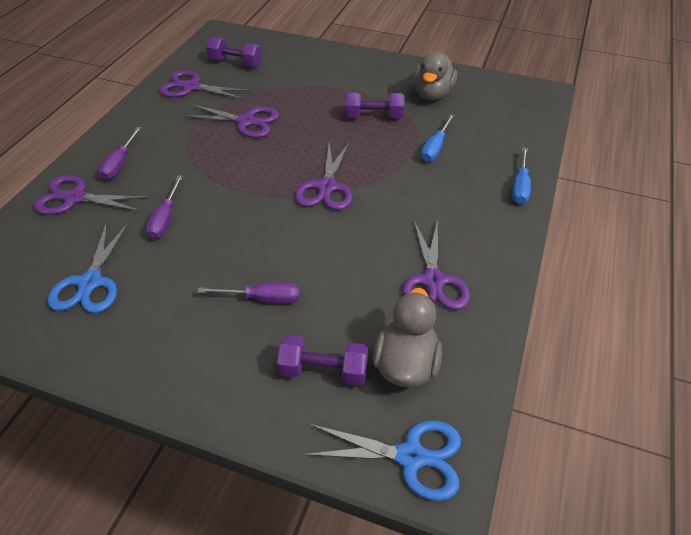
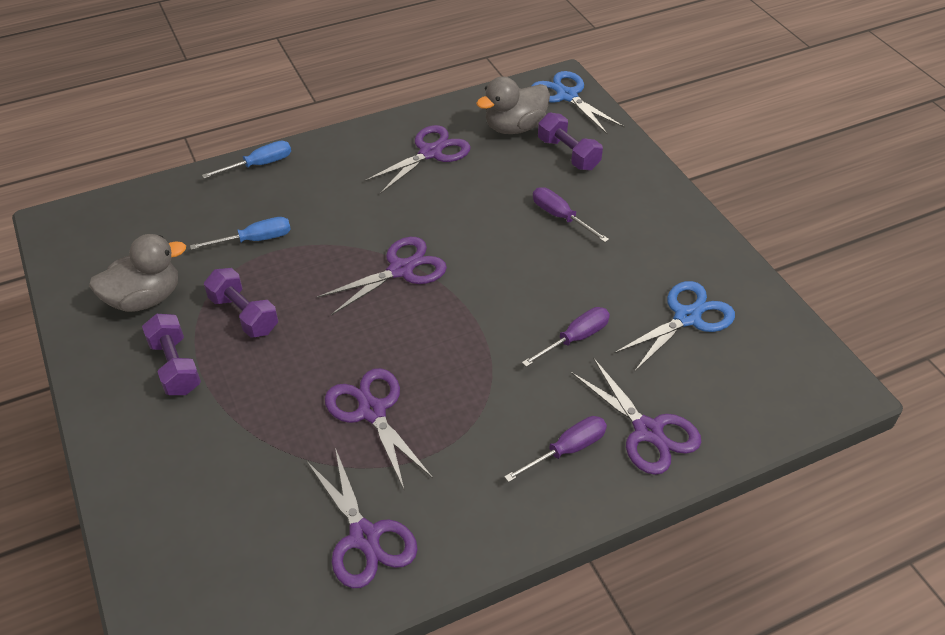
camera: 135 degrees left, 0 degrees up
(236, 63) = (252, 546): purple dumbbell -> purple dumbbell (175, 366)

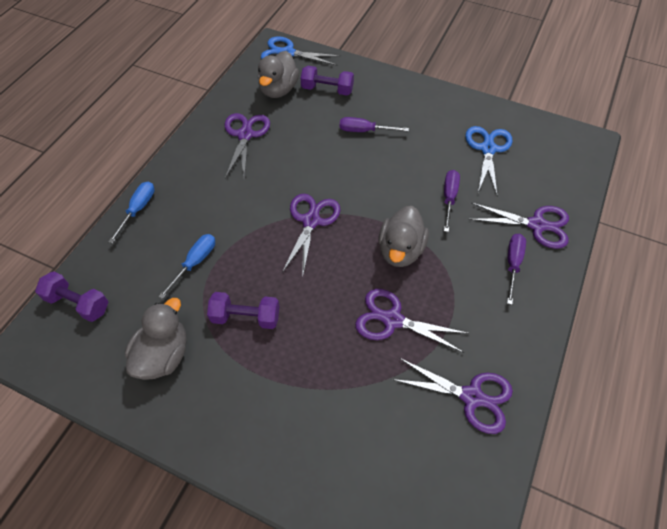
camera: 40 degrees left, 10 degrees up
(175, 366) = (240, 384): purple dumbbell -> purple dumbbell (78, 303)
(458, 354) = (400, 250): none -> grey duck

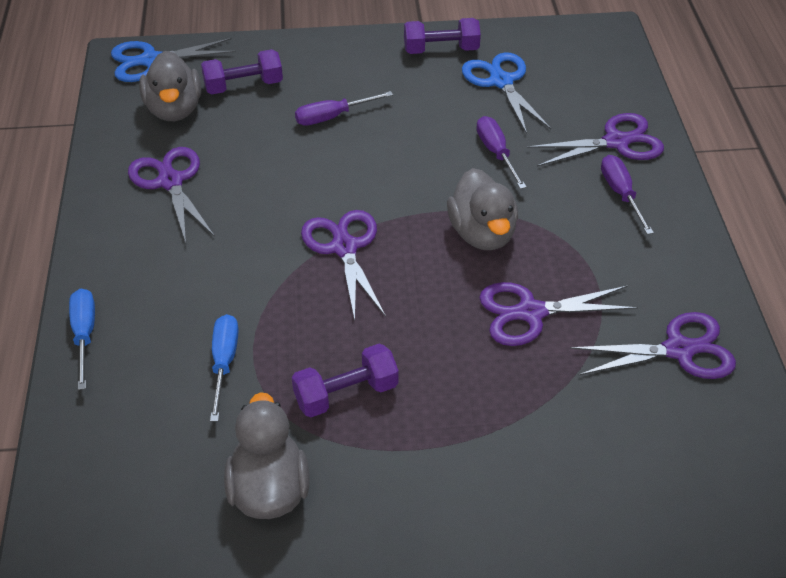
camera: 30 degrees left, 10 degrees down
(78, 303) = (89, 489): purple dumbbell -> purple dumbbell (441, 50)

